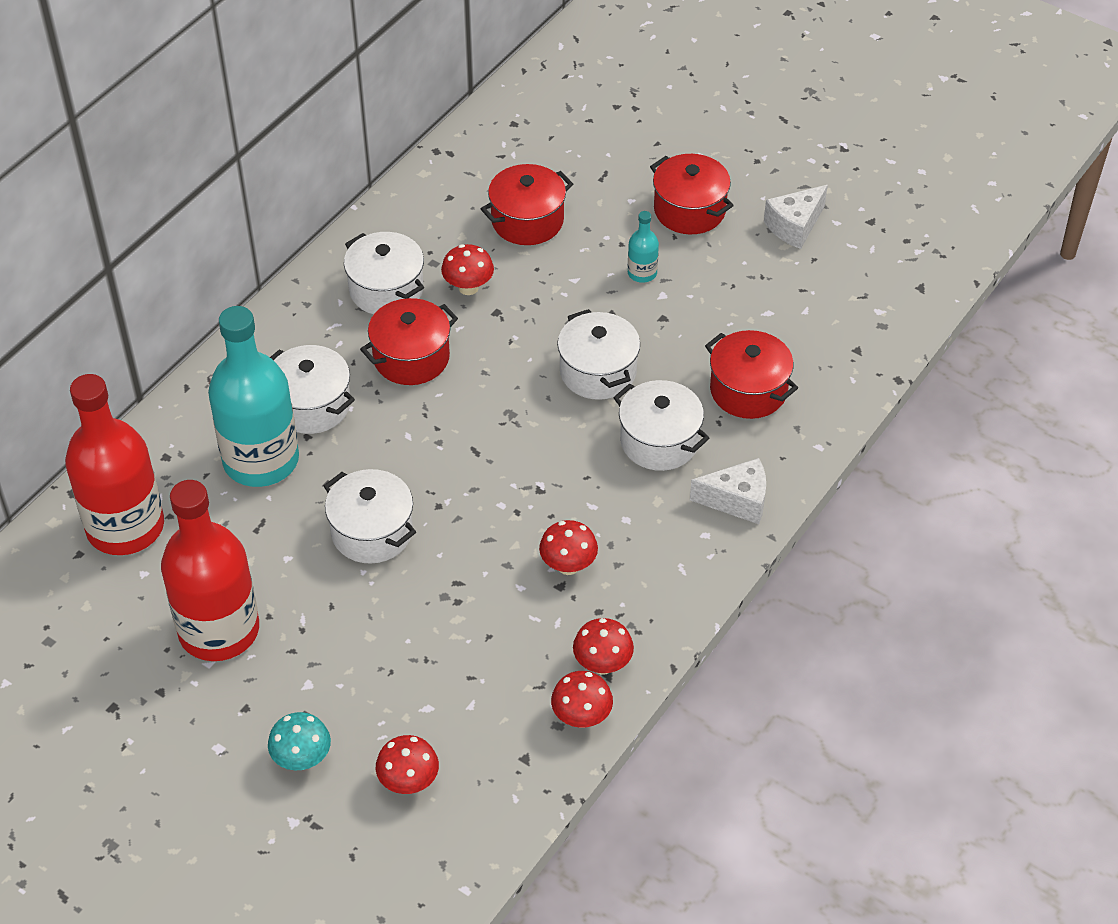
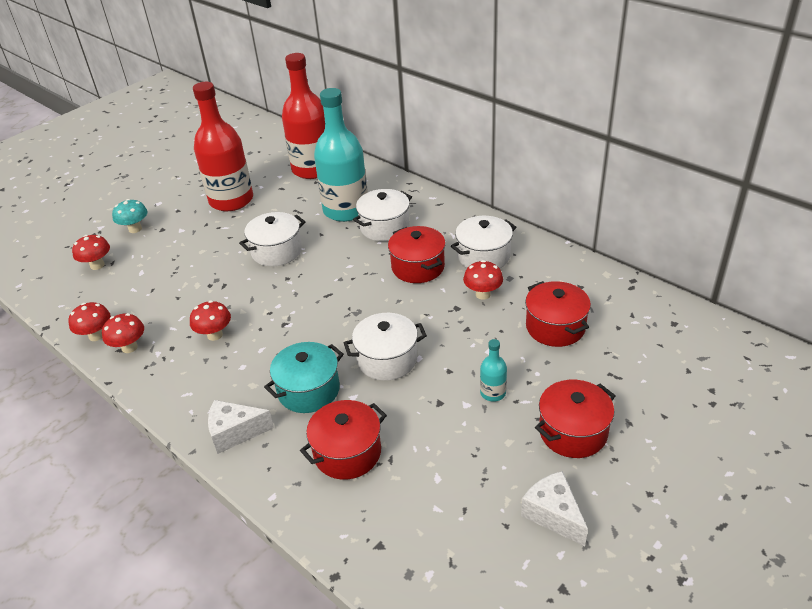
camera: 100 degrees right, 10 degrees down
(659, 441) = (308, 390): white pot -> turquoise pot
(737, 500) = (235, 433): white cheese -> white cheese turned 75 degrees clockwise

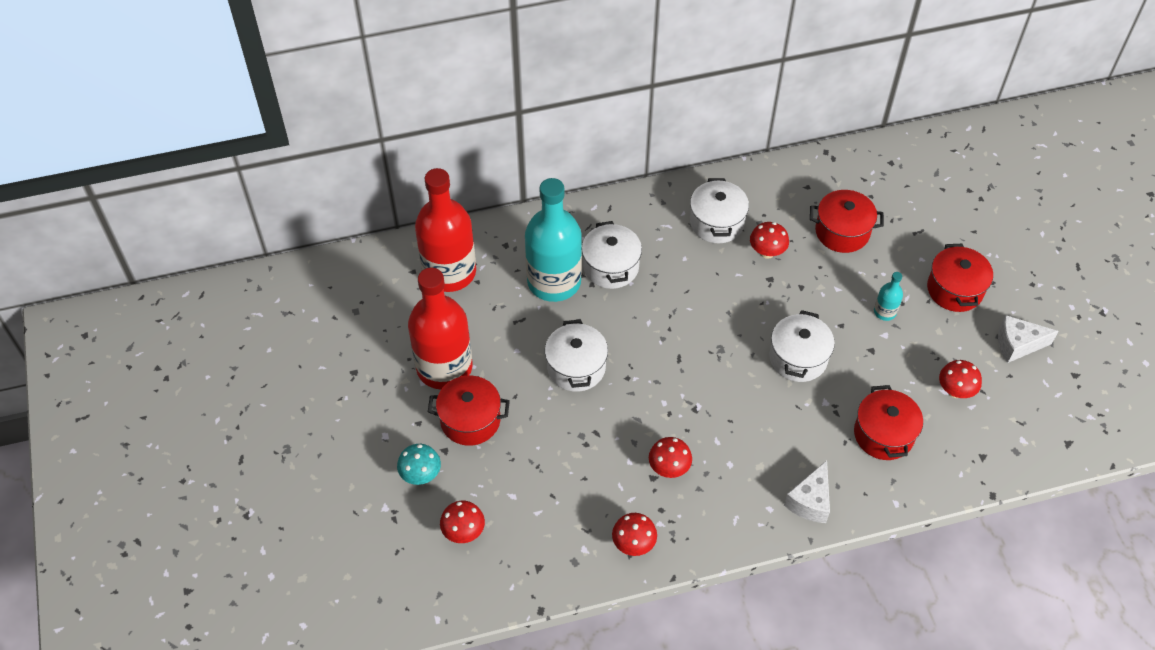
camera: 60 degrees left, 15 degrees up
(96, 335) = (592, 567): red mushroom -> red mushroom (955, 391)
(308, 390) = (796, 429): turquoise pot -> none
(418, 267) = (693, 275): red pot -> red pot (470, 420)

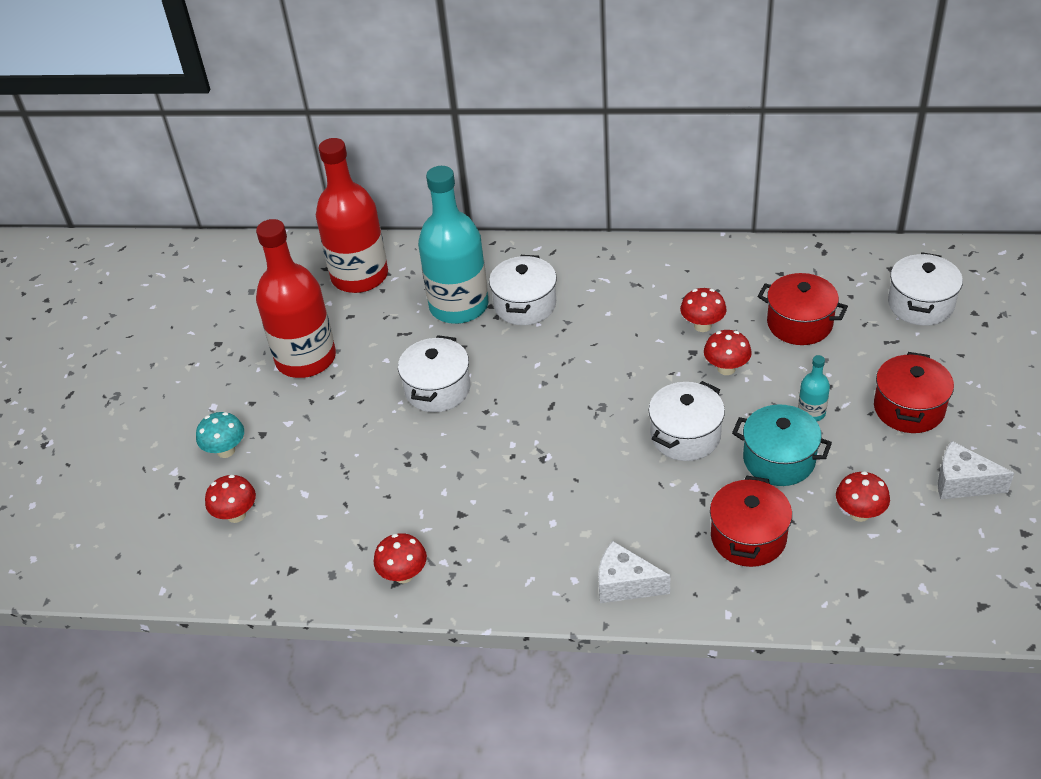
camera: 25 degrees right, 10 degrees down
(470, 420) = (303, 412): red pot -> none
(669, 468) = (483, 509): red mushroom -> red mushroom (726, 368)
(716, 222) = (661, 287): white pot -> white pot (920, 304)
(810, 501) = (625, 584): white cheese -> white cheese turned 60 degrees clockwise
(878, 360) = (779, 460): none -> turquoise pot

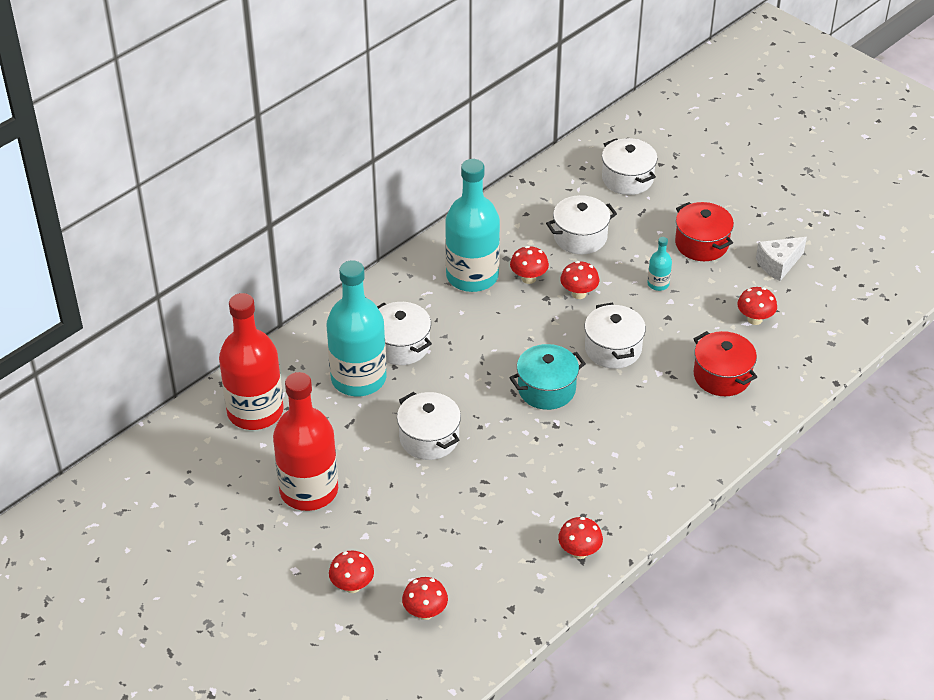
camera: 55 degrees left, 0 degrees up
(226, 451) = (352, 586): turquoise mushroom -> red mushroom
(625, 584) = (699, 452): white cheese -> none
(659, 291) = (472, 276): none -> turquoise bottle
(779, 460) = (678, 323): turquoise pot -> turquoise pot (546, 389)
(799, 323) = (580, 237): red pot -> white pot

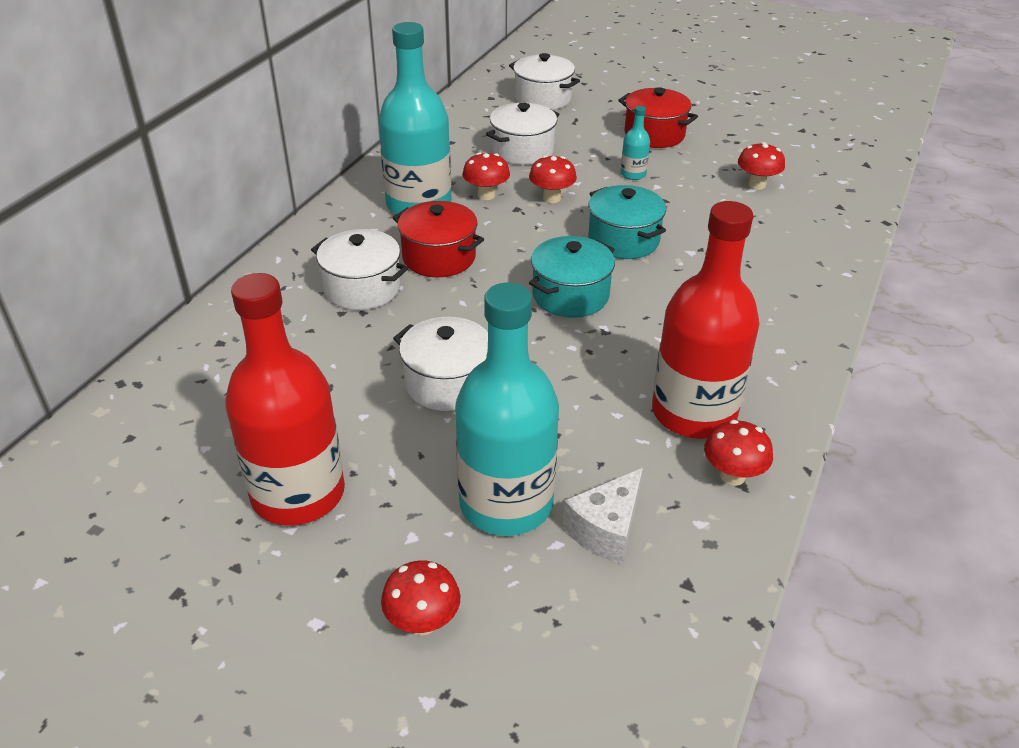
camera: 20 degrees left, 5 degrees down
(255, 411) = (181, 407): red bottle -> red bottle (694, 413)
(358, 378) = (319, 335): turquoise bottle -> turquoise bottle (506, 503)
(425, 612) = (560, 631): red mushroom -> none
(613, 349) = (623, 240): white pot -> turquoise pot
(722, 376) = (763, 241): red pot -> red pot (439, 257)
(778, 264) = (744, 137): white cheese -> white cheese (606, 530)

